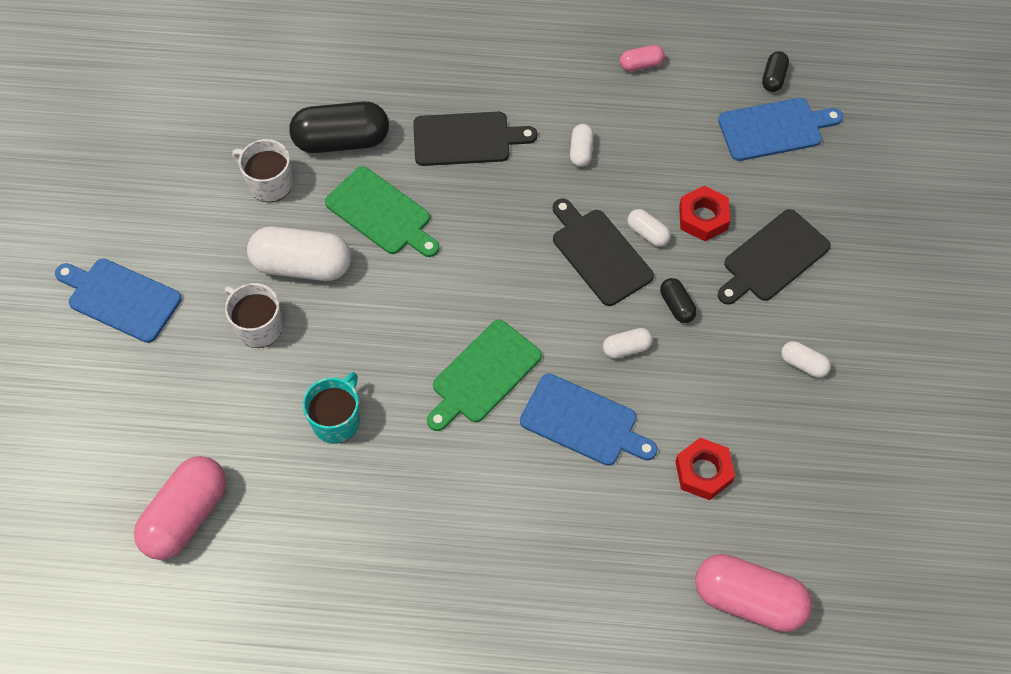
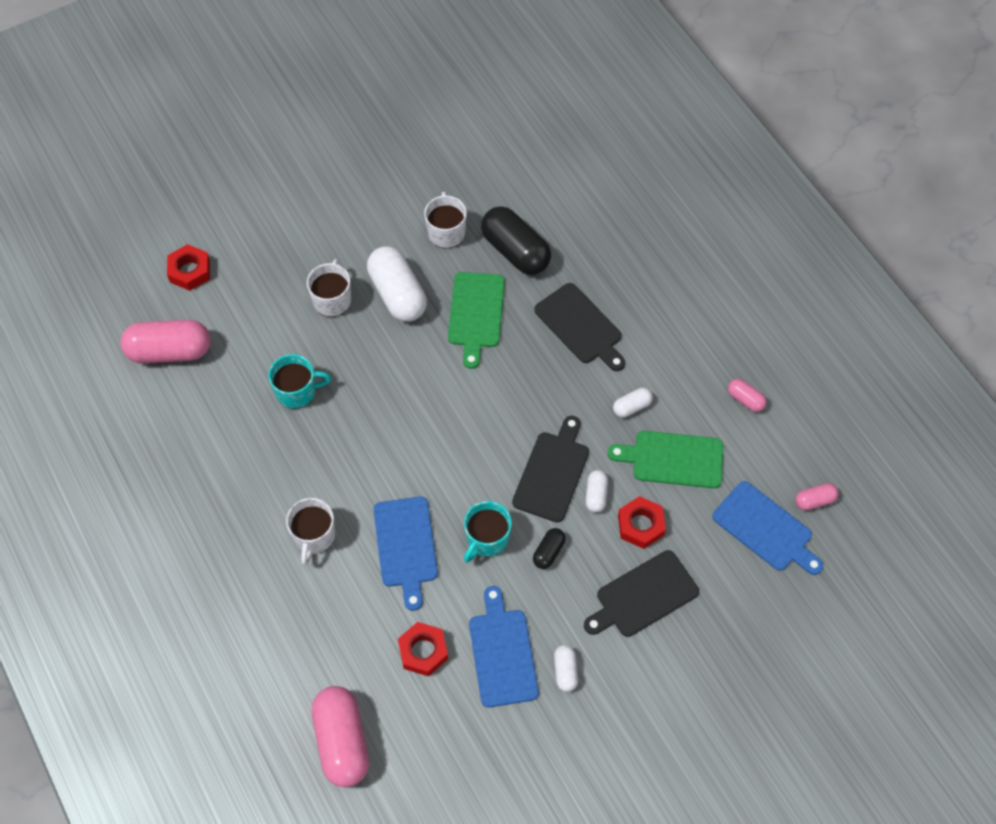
camera: 55 degrees right, 0 degrees up
(104, 440) = (190, 271): none -> red nut
(120, 298) = (294, 209): blue cutting board -> blue cutting board (502, 653)
(483, 375) = (396, 459): green cutting board -> green cutting board (673, 459)
(511, 498) = (314, 536): none -> white mug
(626, 348) = (487, 539): white capsule -> turquoise mug
(773, 78) = (814, 500): black capsule -> pink capsule
(773, 258) = (643, 596): black cutting board -> black cutting board turned 45 degrees counterclockwise

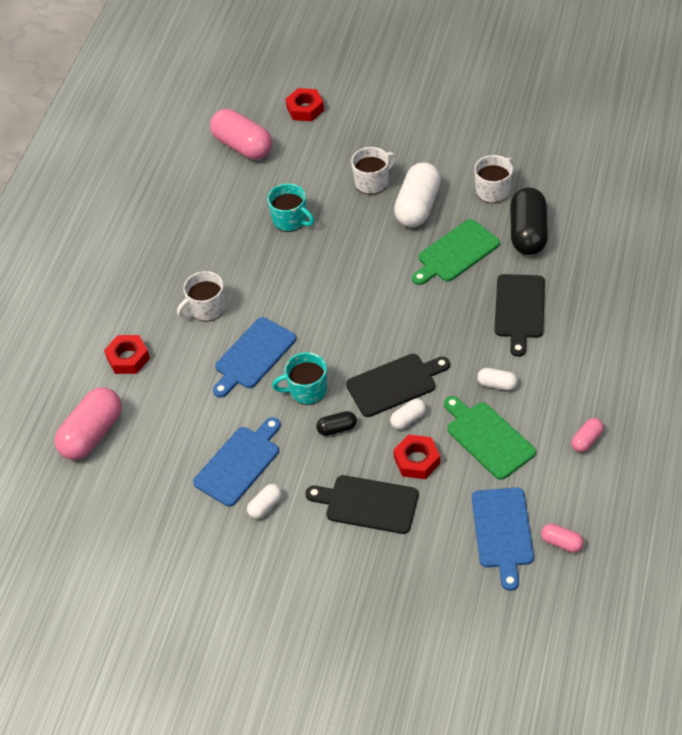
camera: 50 degrees right, 10 degrees down
(423, 651) = (194, 423): red nut -> red nut (128, 358)
(745, 399) = (586, 440): pink capsule -> pink capsule turned 45 degrees clockwise

